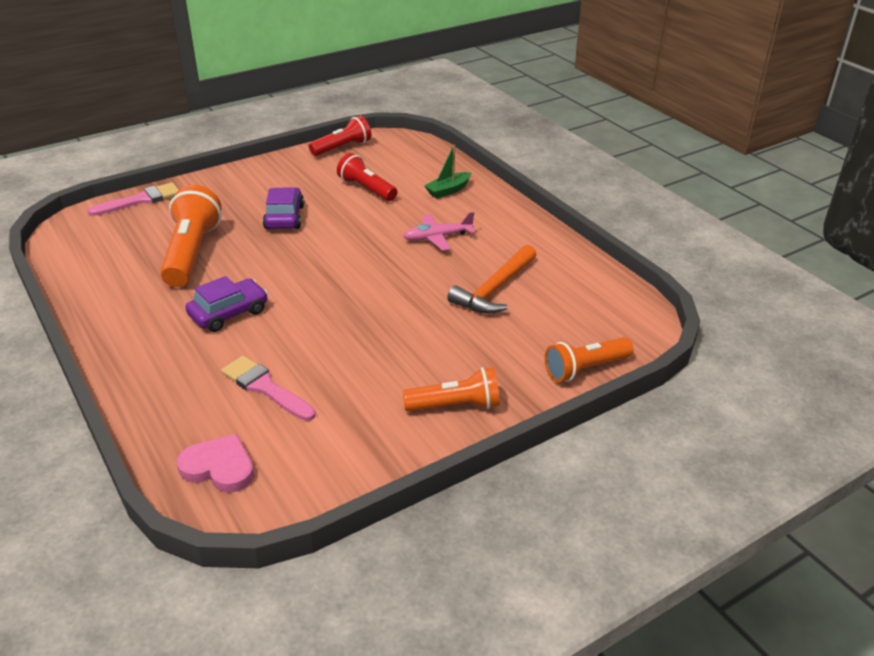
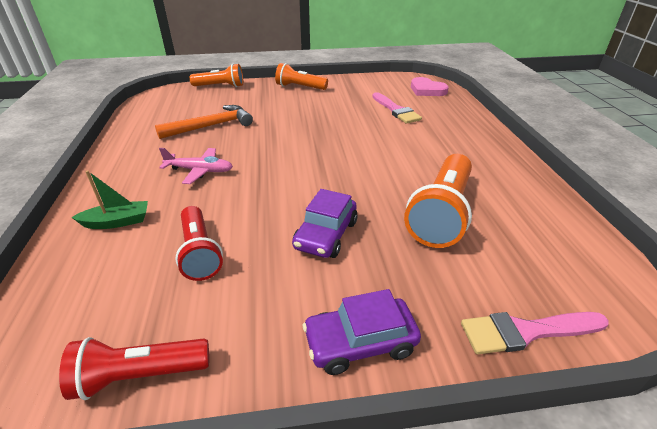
camera: 155 degrees left, 0 degrees up
(228, 313) = (411, 151): purple car -> purple car (360, 343)

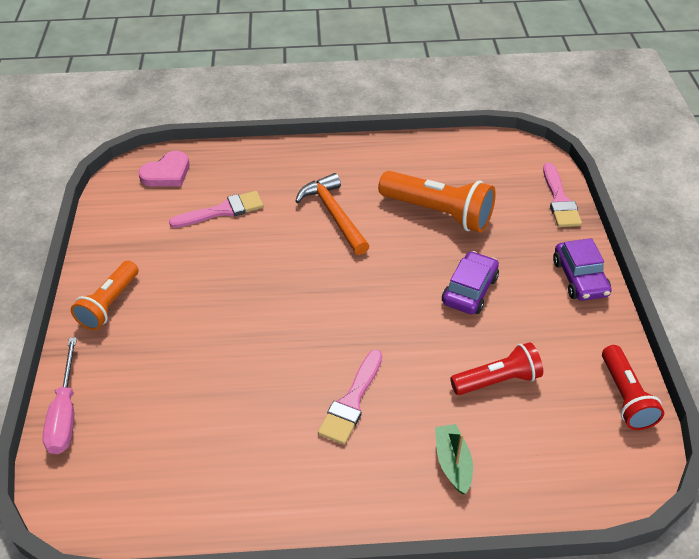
camera: 85 degrees left, 10 degrees up
(200, 171) = (351, 401): pink plane -> pink brush
(211, 126) = (227, 406): orange hammer -> orange hammer (334, 215)
(220, 86) = (65, 413): orange flashlight -> pink screwdriver
(326, 235) = (469, 290): purple car -> purple car turned 90 degrees counterclockwise

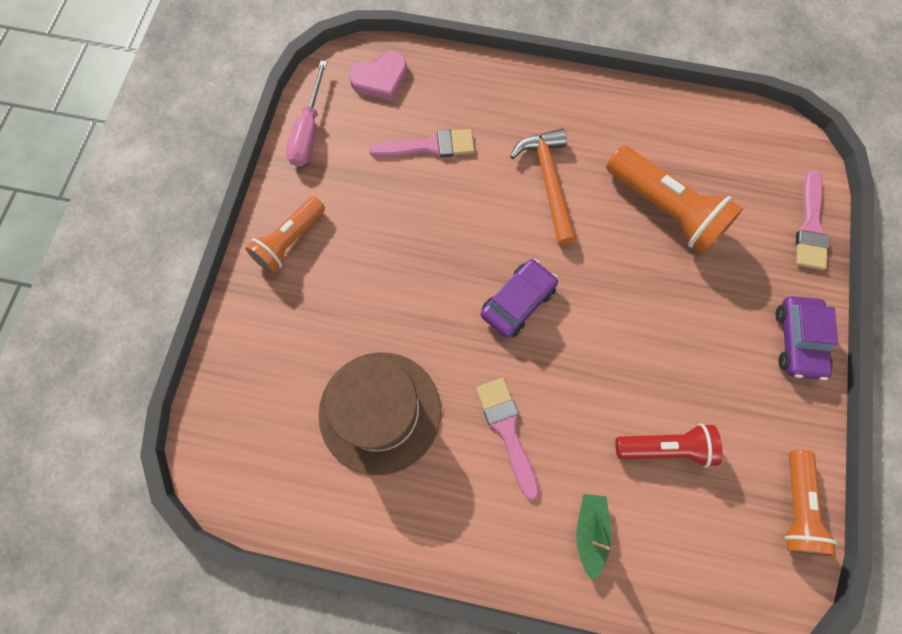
camera: 15 degrees right, 25 degrees up
(65, 413) = (226, 363): pink screwdriver -> pink screwdriver (309, 131)
(227, 416) = (380, 412): none -> brown hat
(351, 401) = (507, 430): pink brush -> pink brush turned 120 degrees clockwise
(469, 290) = (669, 324): purple car -> purple car (518, 302)
(625, 397) = (796, 507): red flashlight -> orange flashlight

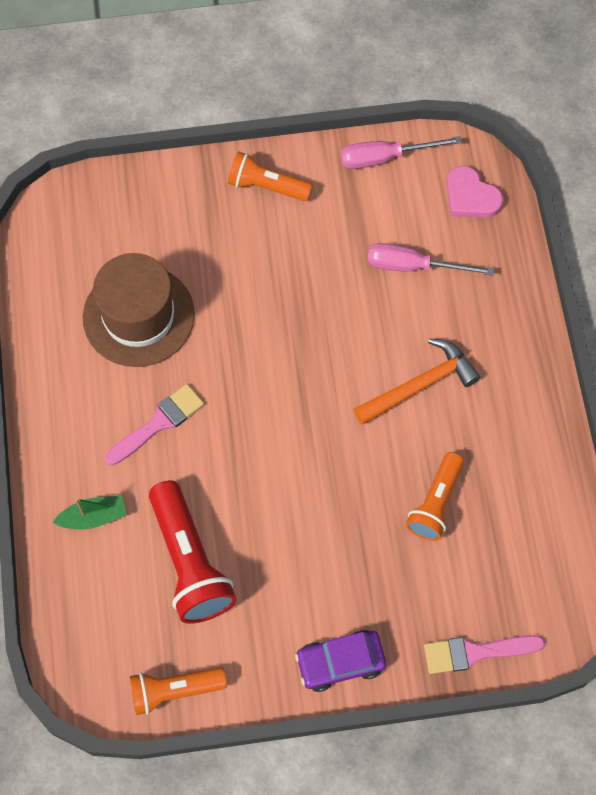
camera: 70 degrees right, 5 degrees down
(429, 146) = (413, 266): pink brush -> pink screwdriver
(518, 302) = (282, 395): purple car -> none
(665, 209) = (435, 503): orange flashlight -> orange flashlight, size x0.65
(665, 447) = (190, 562): red flashlight -> red flashlight, size x1.55

